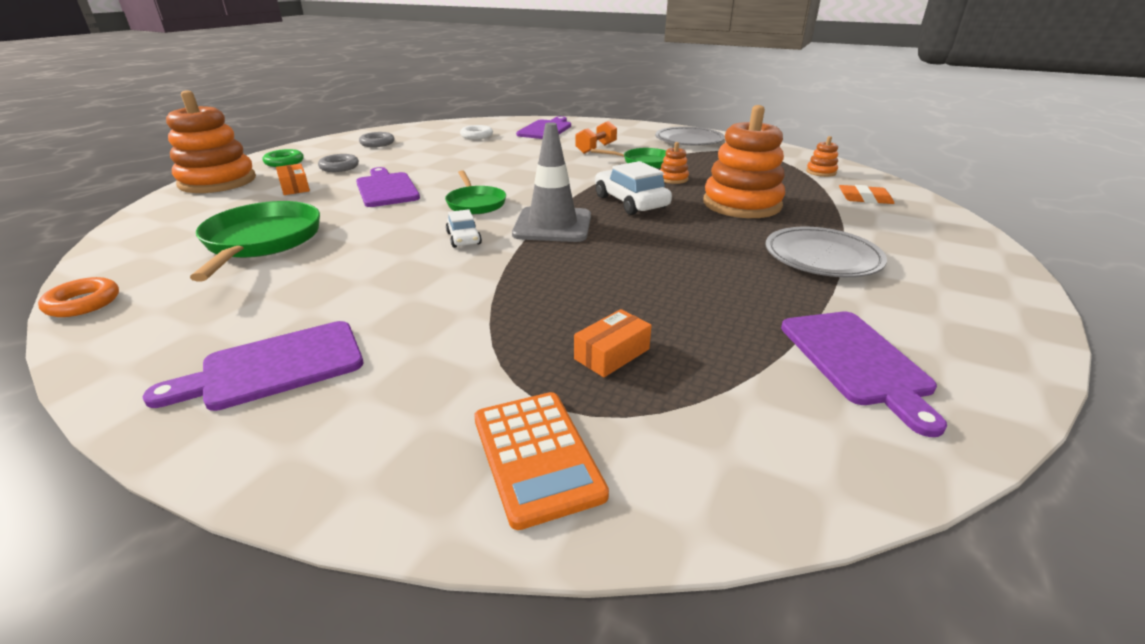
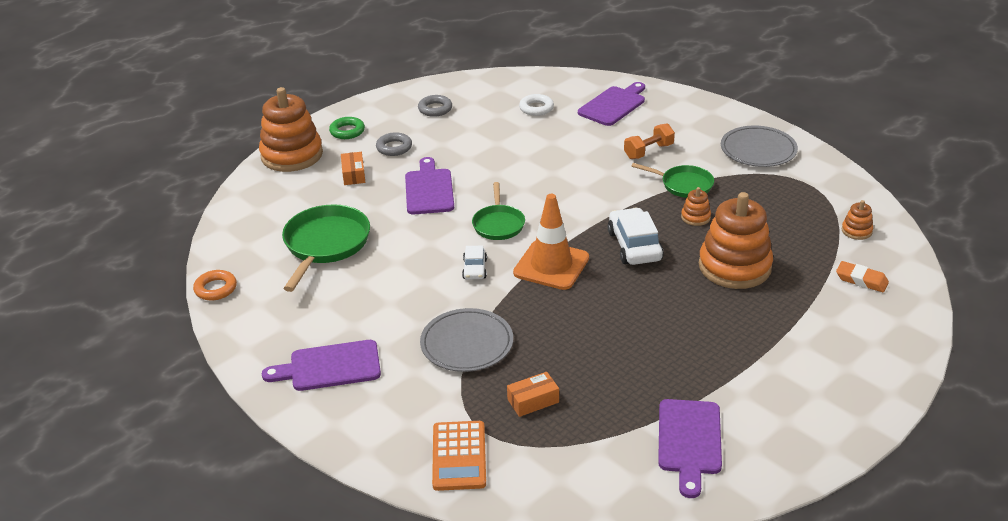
camera: 20 degrees right, 5 degrees up
(552, 225) = (551, 265): grey traffic cone -> orange traffic cone
(822, 257) = (751, 345): grey plate -> grey plate (467, 344)

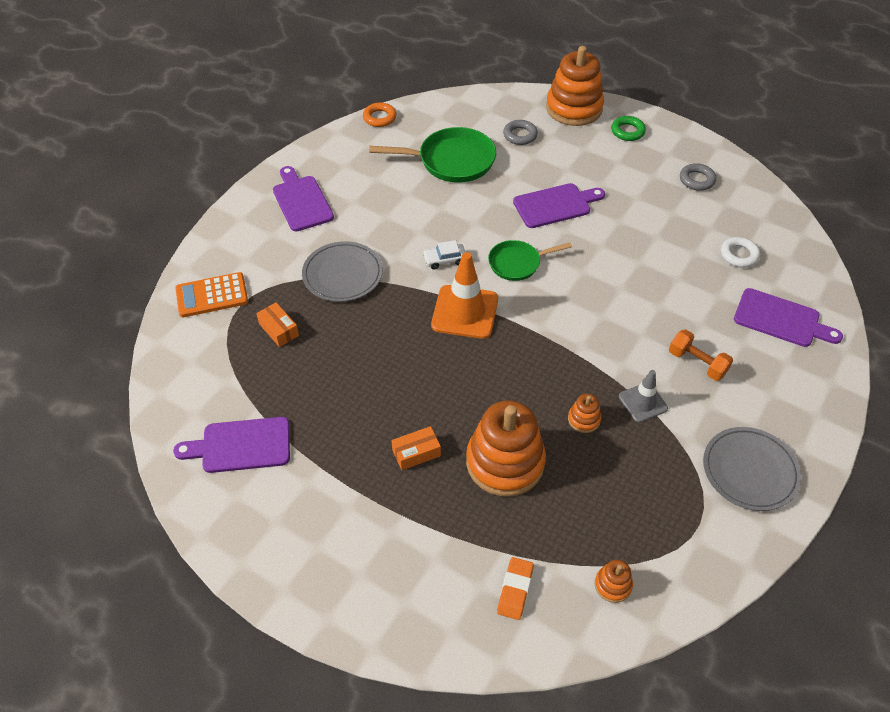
camera: 75 degrees right, 15 degrees up
(353, 174) = (560, 152): orange box -> orange box (416, 453)
(394, 147) = (614, 167): grey ring -> grey ring (520, 135)
(634, 246) = (515, 372): white car -> none
(683, 185) = (643, 402): green pan -> grey traffic cone

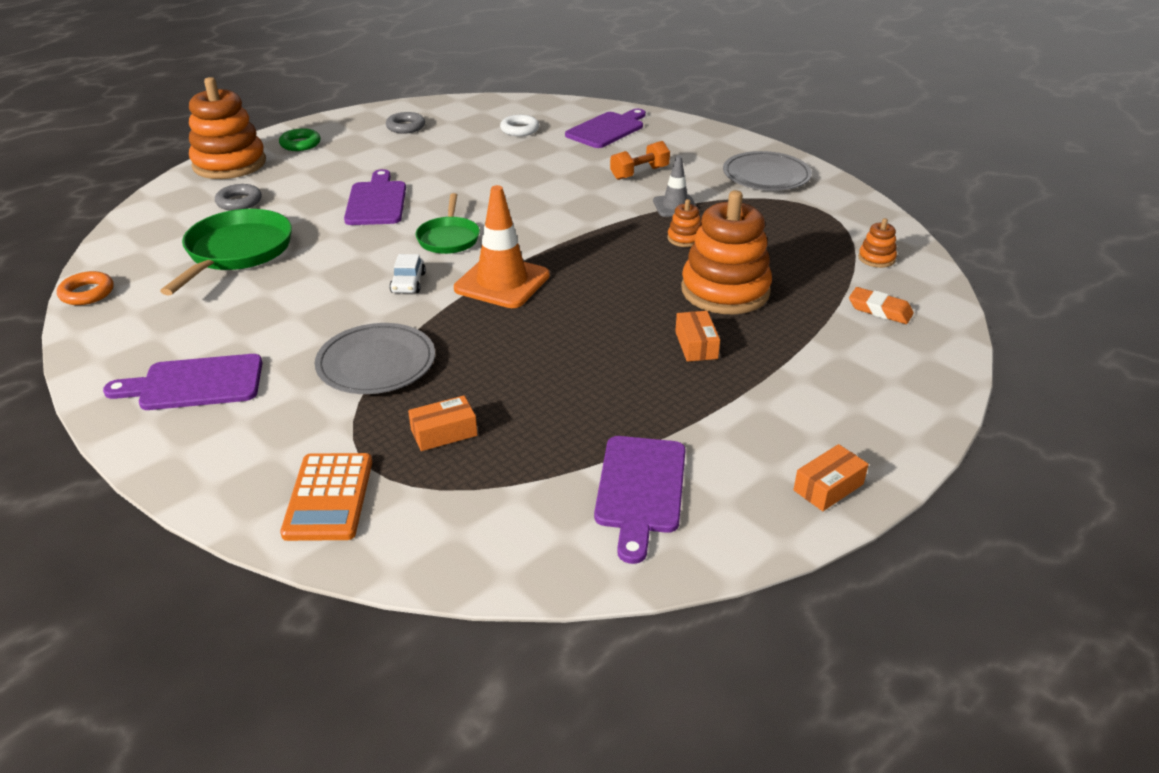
camera: 75 degrees left, 15 degrees down
(260, 560) = (828, 487): none -> orange box

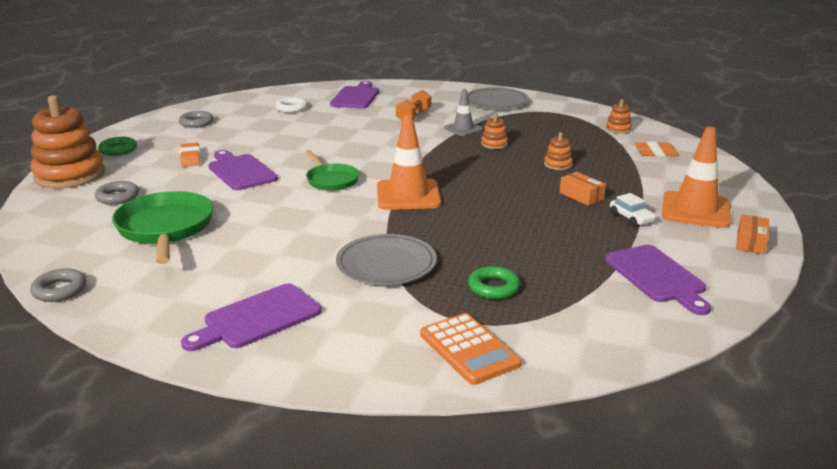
camera: 30 degrees left, 10 degrees down
(87, 293) = (59, 290): orange ring -> grey ring
(350, 171) = (190, 158): none -> orange eraser
(408, 283) = (339, 212): white car -> white car (631, 218)
(444, 433) = (493, 287): orange box -> green ring
(725, 291) = (558, 165): orange stacking toy -> orange stacking toy, size x0.43
(817, 414) = (695, 210): none -> orange traffic cone

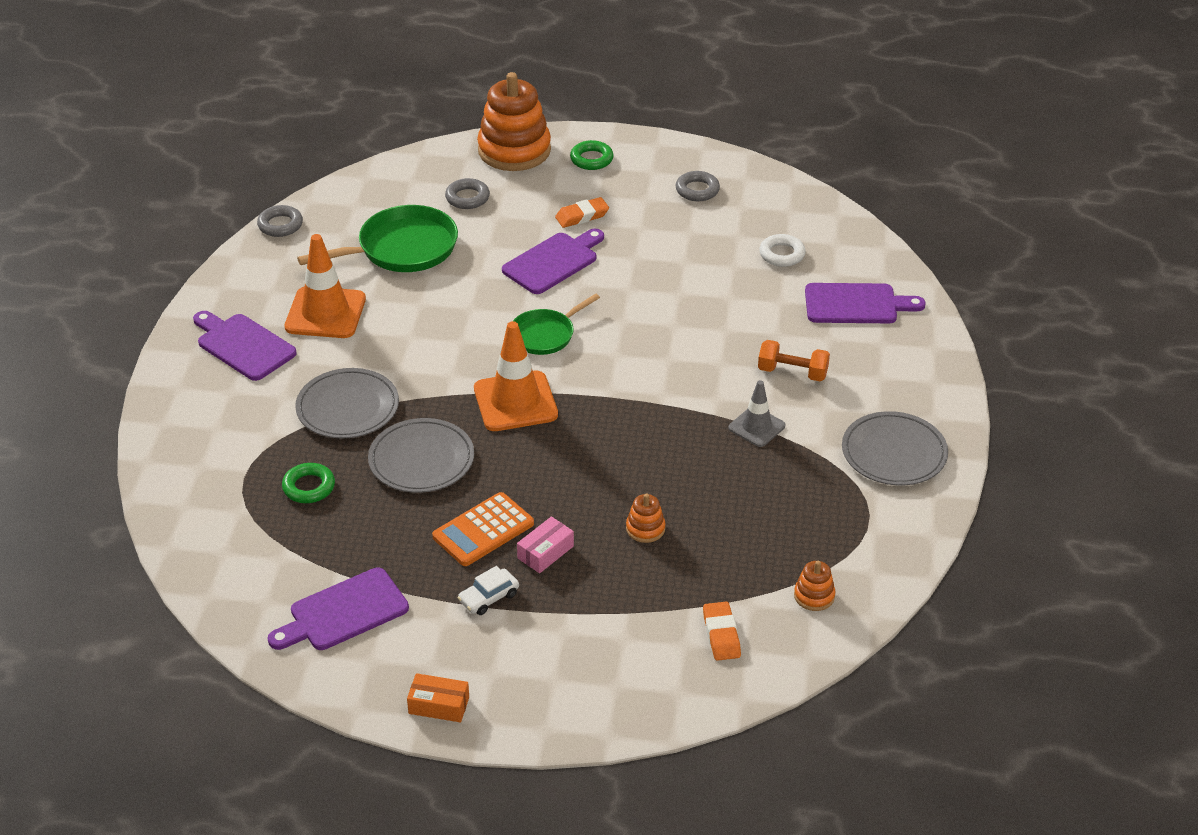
camera: 80 degrees right, 15 degrees up
(468, 234) = (421, 460): none -> grey plate
(469, 349) = (201, 478): orange calculator -> orange calculator (483, 530)
(494, 144) = (705, 462): orange stacking toy -> none
(581, 196) = (545, 552): orange box -> pink box
(695, 210) = (523, 661): orange traffic cone -> orange traffic cone (325, 313)

